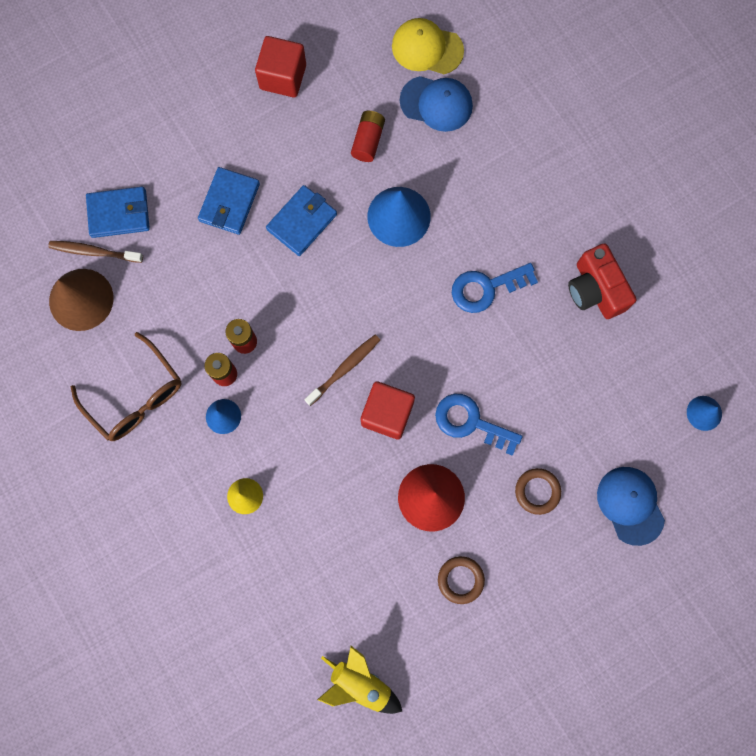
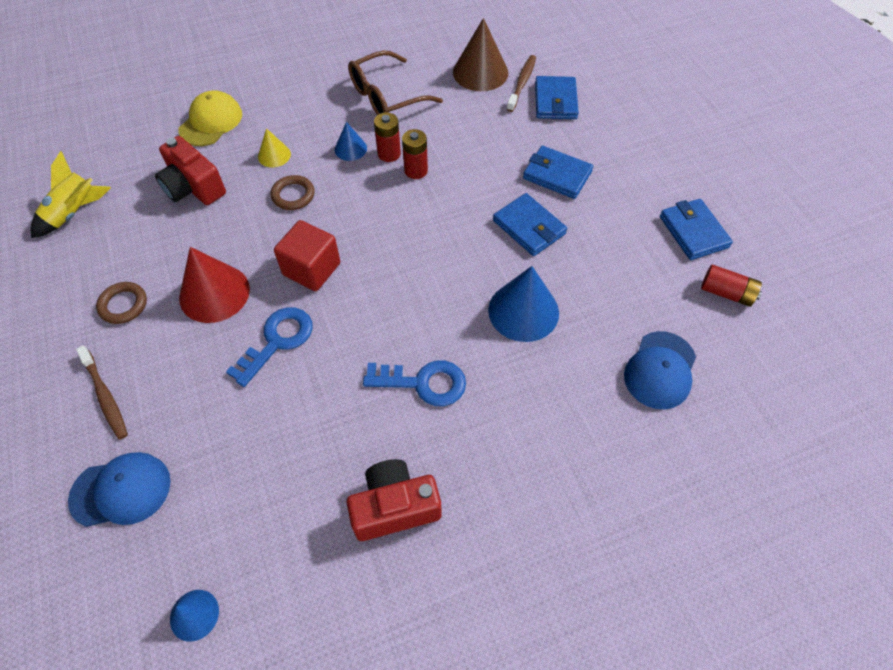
camera: 100 degrees right, 20 degrees down
(283, 77) = (693, 232): red cube -> blue wallet
(304, 568) = (193, 187): none -> red camera
(344, 368) = (368, 241): brown toothbrush -> brown toothbrush (105, 396)
(368, 141) = (616, 296): red battery -> red battery (726, 293)
(427, 48) = (734, 372): yellow cap -> yellow cap (211, 122)
(486, 288) = (423, 383): blue key -> blue key turned 105 degrees clockwise
(537, 491) = (179, 392): brown ring -> brown ring (293, 195)

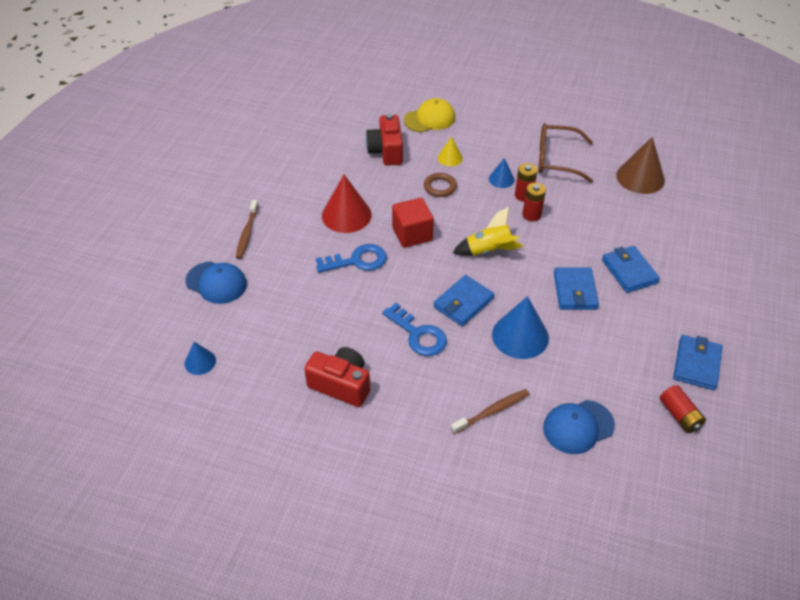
camera: 40 degrees right, 10 degrees down
(74, 213) = (311, 130): yellow rocket -> yellow rocket (488, 251)
(123, 305) = (294, 193): brown ring -> none
(522, 83) = (665, 200): brown toothbrush -> brown toothbrush (492, 411)
(555, 101) = (679, 224): blue wallet -> blue wallet (463, 303)

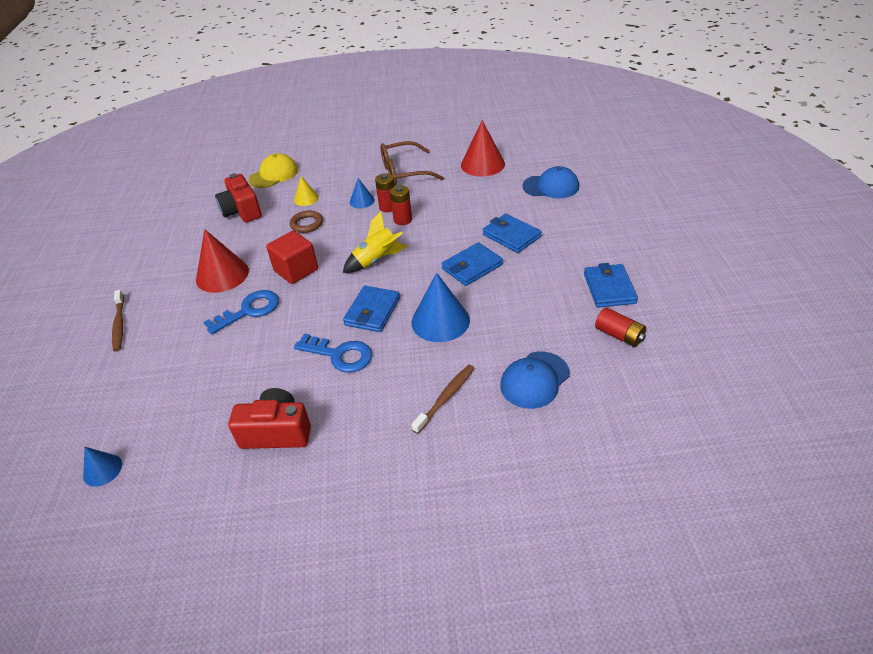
camera: 20 degrees left, 5 degrees down
(216, 283) = (98, 382): blue cap -> blue cap (551, 186)
(575, 291) = (472, 267): blue wallet -> blue wallet turned 75 degrees clockwise
(640, 177) = (482, 164): brown cone -> red cone

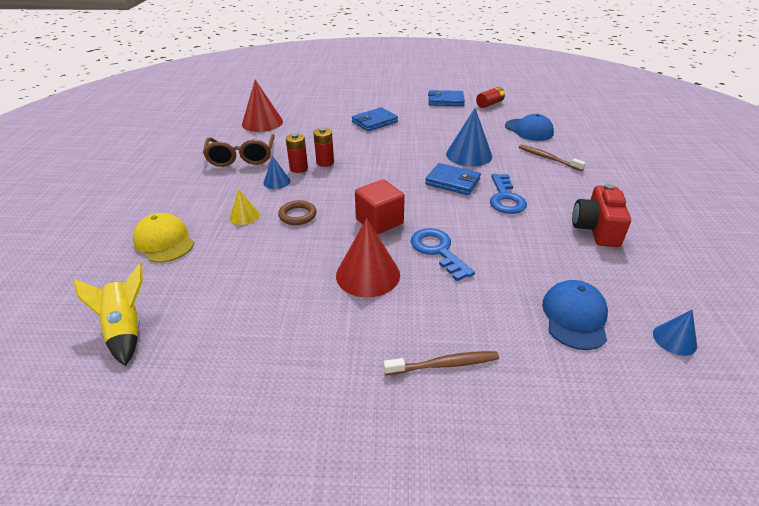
camera: 85 degrees left, 5 degrees down
(242, 211) = (234, 265): red camera -> none
(340, 355) = (505, 198): blue key -> blue key turned 150 degrees clockwise
(376, 260) = (382, 177): yellow rocket -> yellow rocket (126, 329)
(472, 267) = (407, 139): blue wallet -> none
(551, 186) = (318, 103): blue cap -> blue cap (574, 317)

